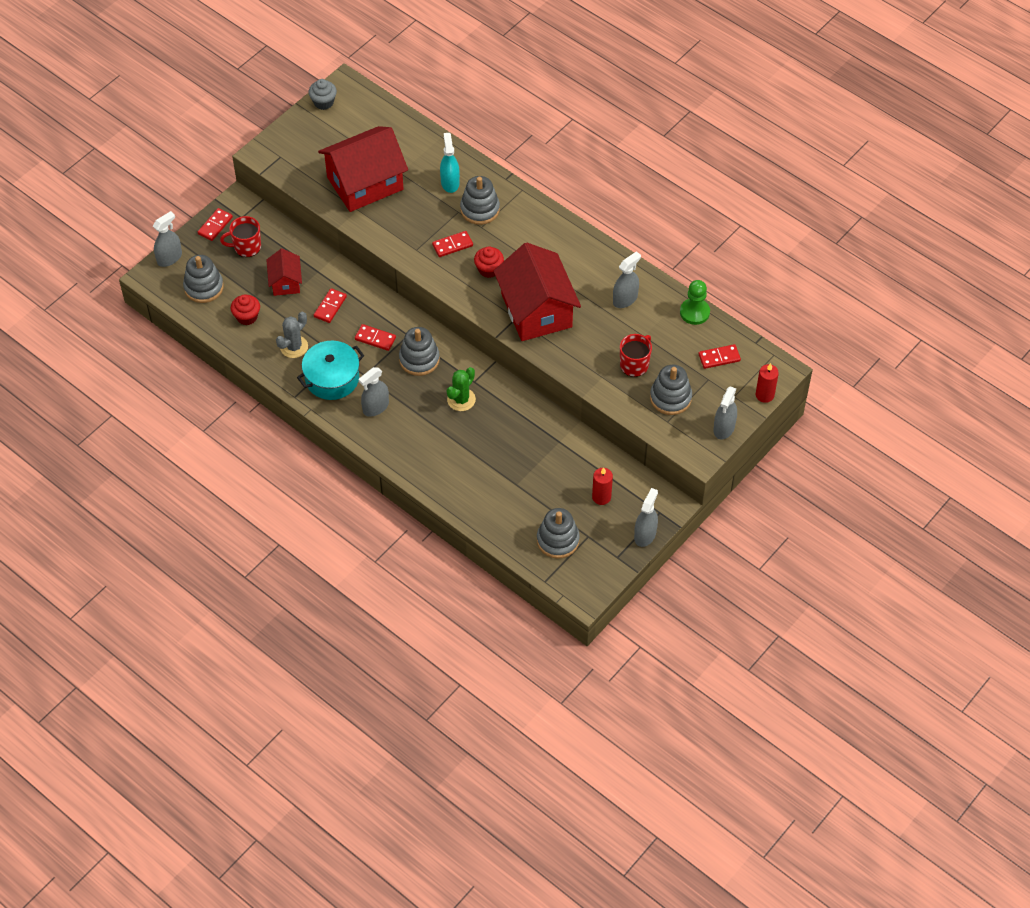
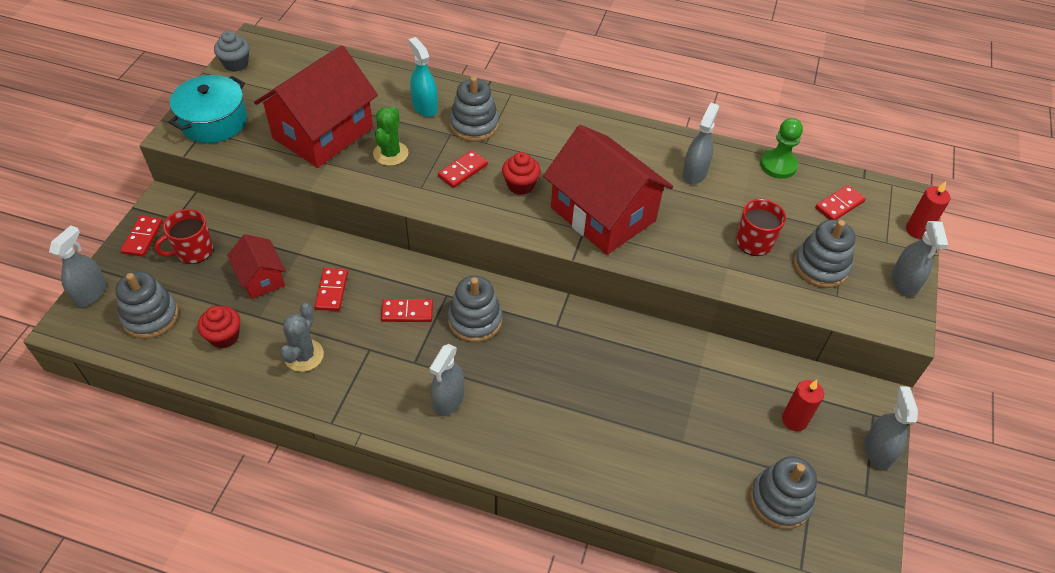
camera: 25 degrees left, 5 degrees down
(332, 378) = (373, 380): turquoise pot -> turquoise pot (214, 121)
(461, 399) = (553, 353): green cactus -> green cactus (390, 153)

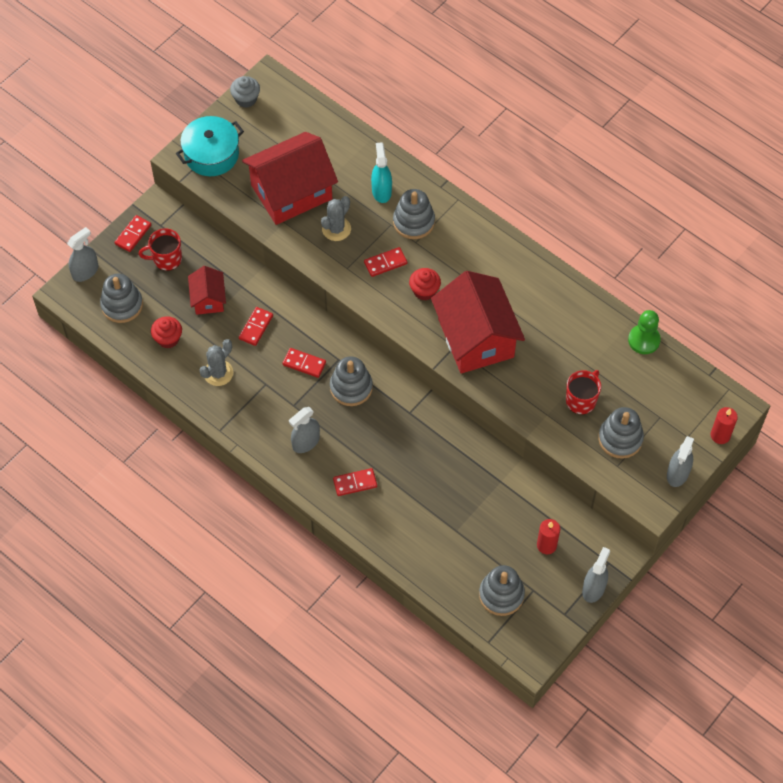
camera: 25 degrees right, 10 degrees up
(390, 153) = (336, 229): green cactus -> grey cactus
(694, 173) = (569, 325): grey spray bottle -> none
(839, 205) = (671, 392): red domino -> red domino (355, 483)

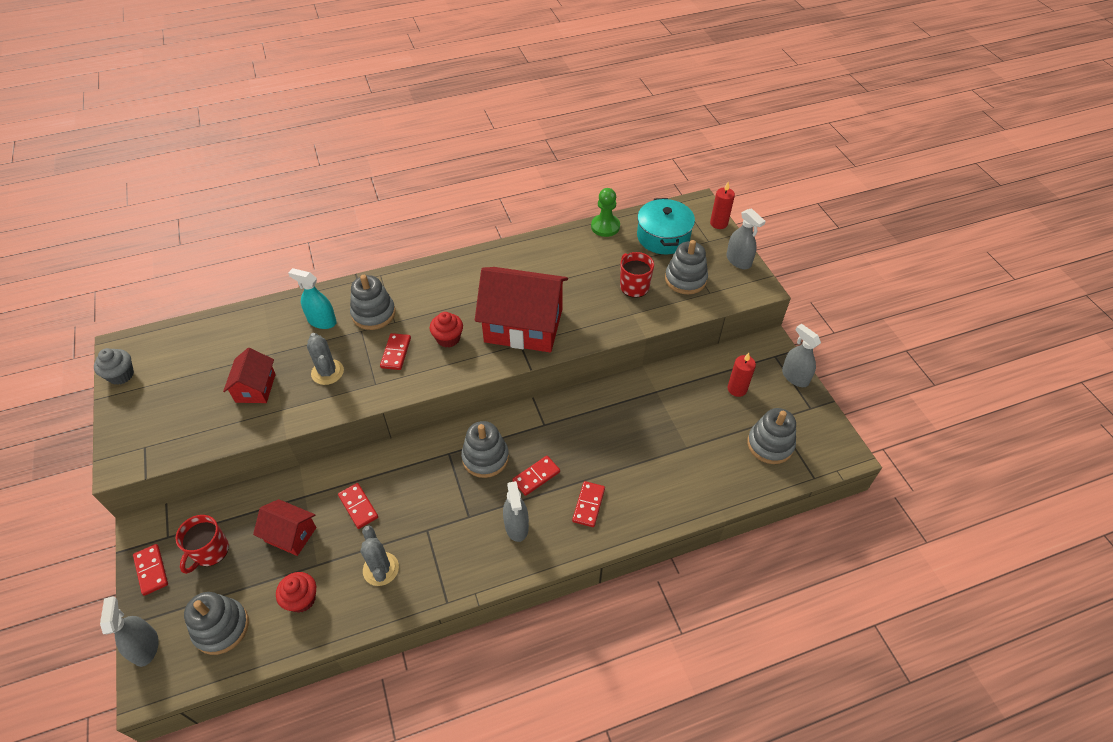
camera: 60 degrees left, 10 degrees down
(211, 154) = (147, 434): turquoise pot -> turquoise pot (663, 237)
(291, 192) = (255, 388): red house -> red house, size x0.51
(304, 363) = (431, 484): red domino -> red domino (536, 476)

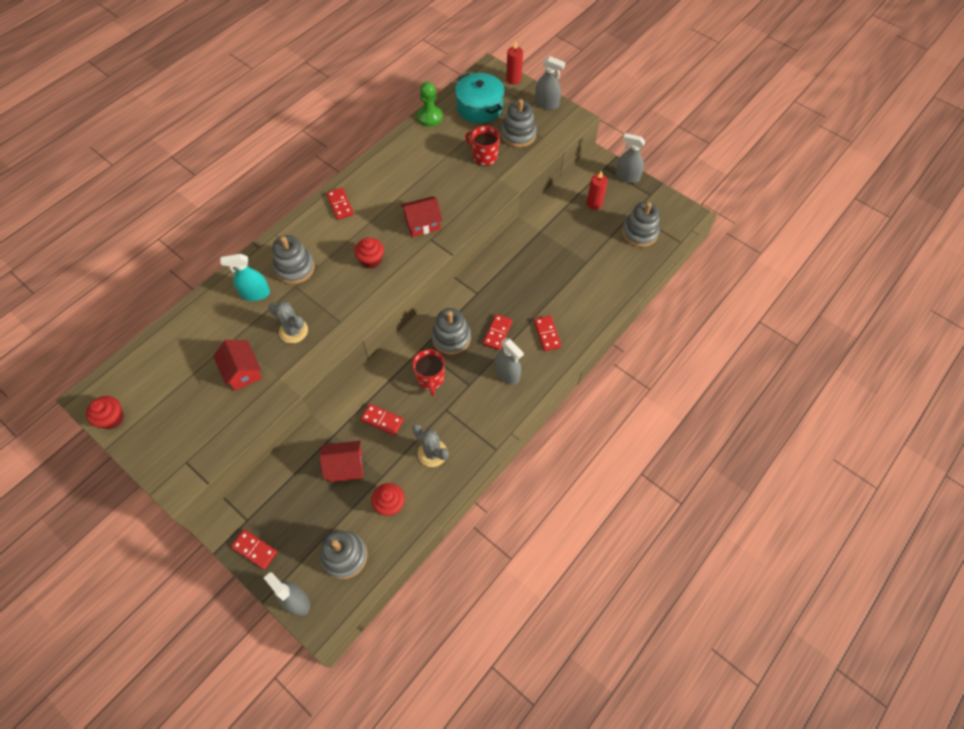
camera: 30 degrees left, 10 degrees up
(121, 375) = (112, 418): grey cupcake -> red cupcake
(210, 551) = (291, 511): red mug -> red mug (430, 378)
(396, 353) = (337, 290): red domino -> red domino (340, 205)
(523, 325) = (422, 223): red house -> red house, size x0.51

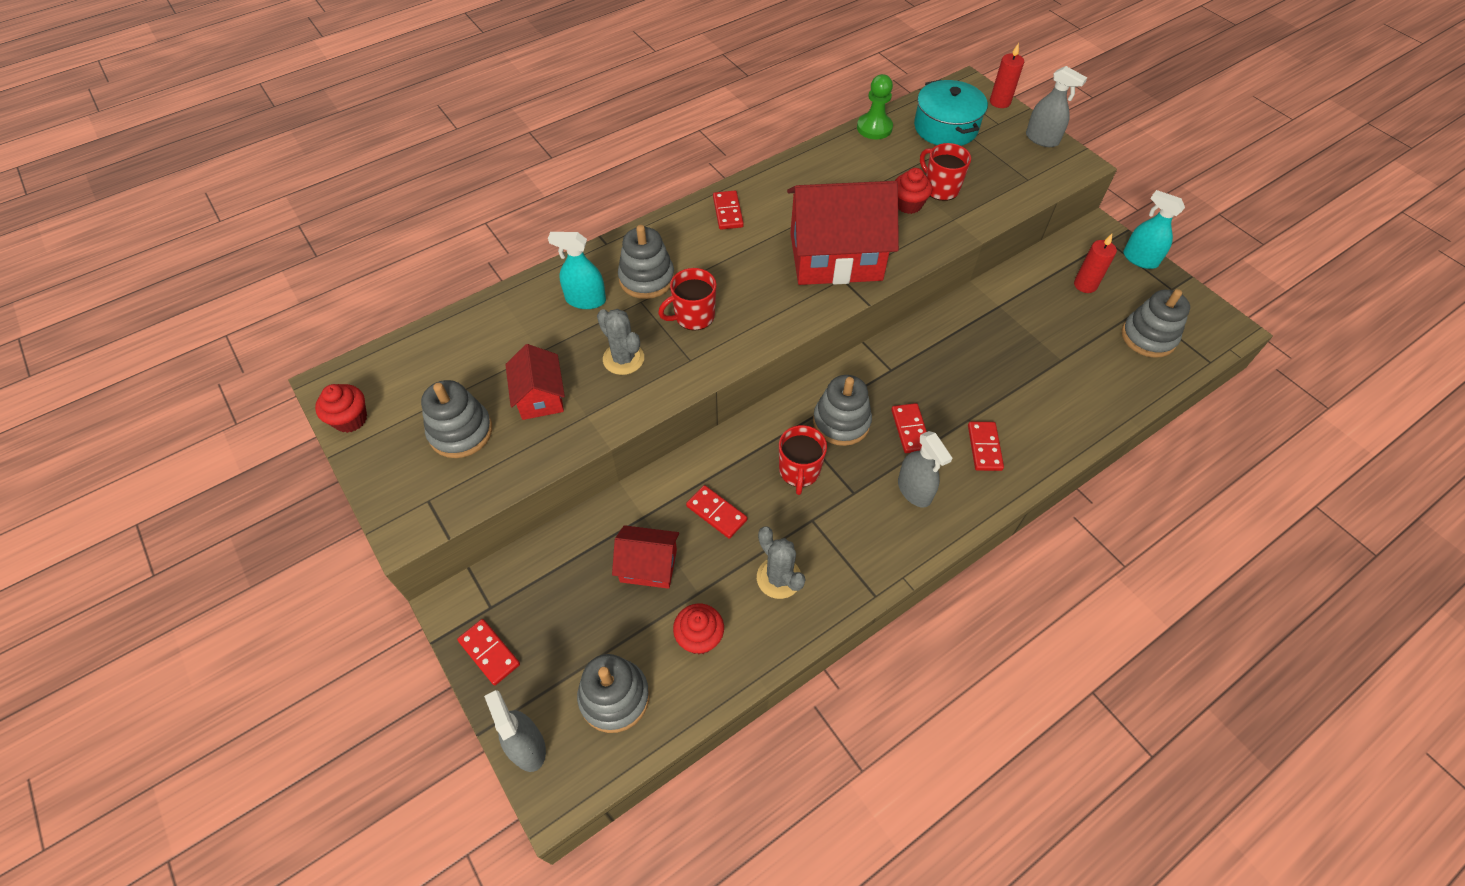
camera: 15 degrees right, 5 degrees down
(334, 289) = (693, 316): none -> red mug
(371, 260) = (753, 289): red cupcake -> red cupcake (908, 204)
(422, 223) = (835, 257): red house -> red house, size x1.97
(497, 333) = (910, 429): red domino -> red domino turned 45 degrees counterclockwise
(518, 134) = (994, 170): grey stacking toy -> grey stacking toy (461, 432)
(627, 177) = (1140, 259): grey spray bottle -> turquoise spray bottle

